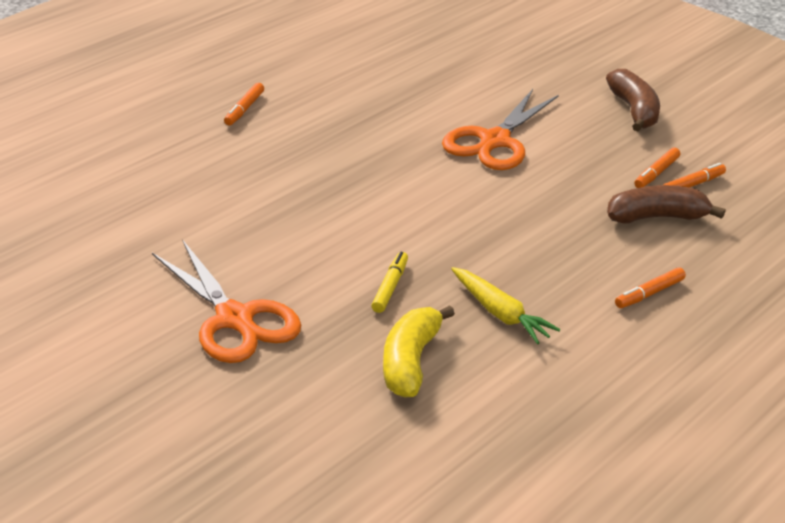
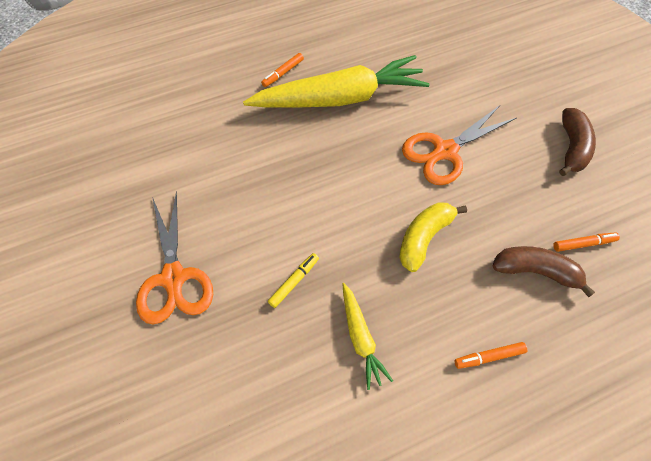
camera: 25 degrees right, 25 degrees up
(335, 118) = (340, 98): none -> yellow carrot
(410, 362) = (269, 366): yellow banana -> yellow banana (424, 238)
(656, 173) = (558, 222): orange marker -> none

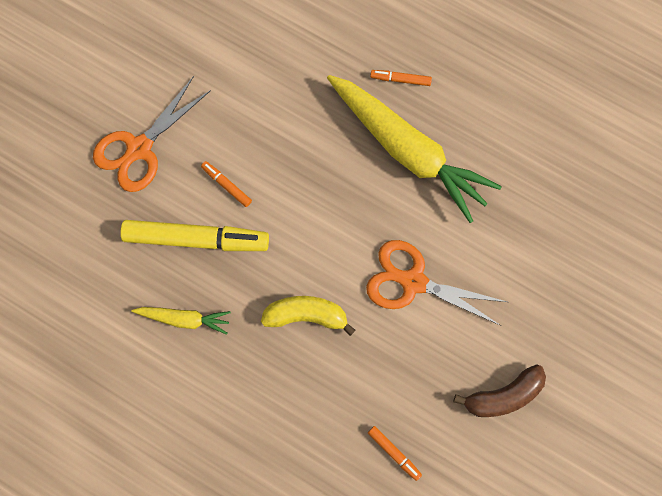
camera: 55 degrees right, 15 degrees up
(294, 282) = (196, 239): yellow marker -> yellow marker, size x2.28
(361, 338) = (184, 319): yellow carrot -> yellow carrot turned 120 degrees counterclockwise
(489, 357) = (233, 423): orange marker -> orange marker (226, 185)
(535, 271) = (336, 424): brown banana -> none

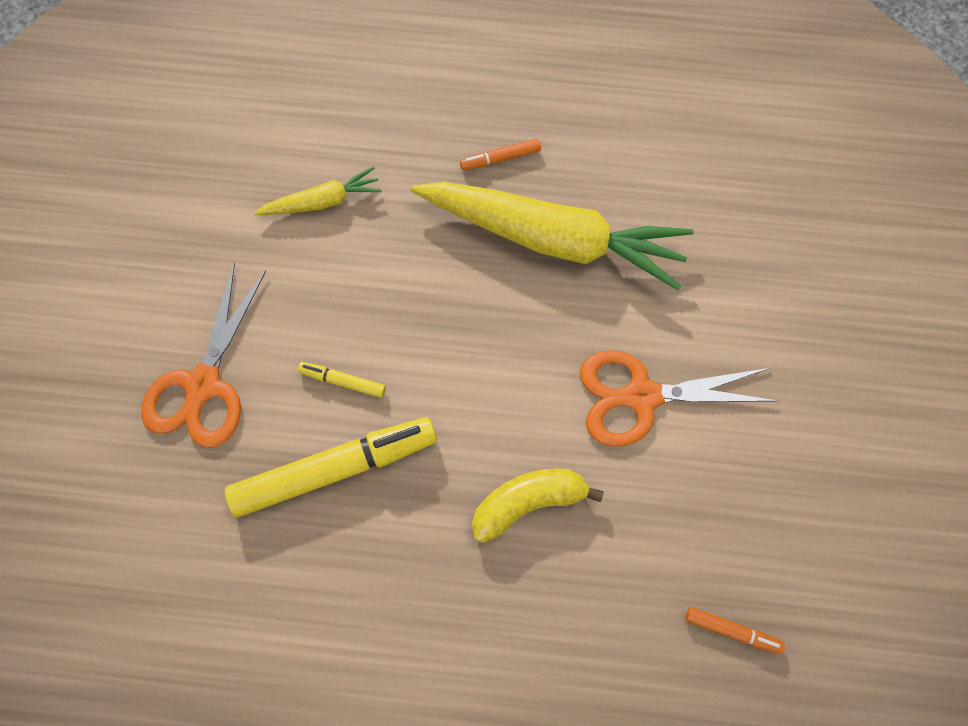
camera: 25 degrees left, 5 degrees down
(184, 319) = (368, 583): yellow carrot -> yellow carrot (323, 201)
(226, 185) = (343, 381): orange marker -> yellow marker
(503, 395) = (827, 488): brown banana -> none

